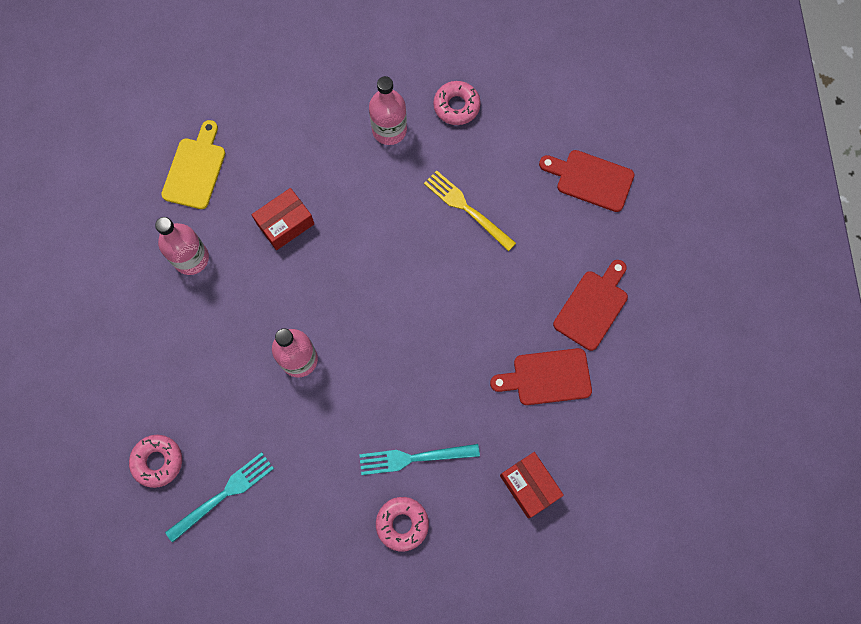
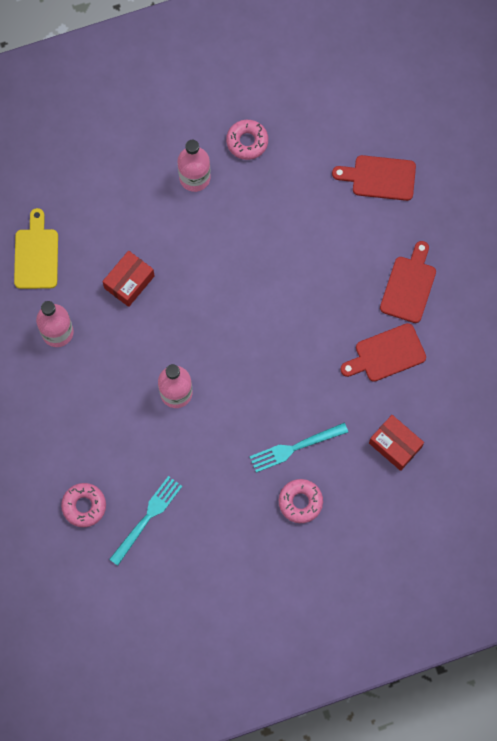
camera: 15 degrees left, 0 degrees up
(466, 208) = (280, 229): yellow fork -> none

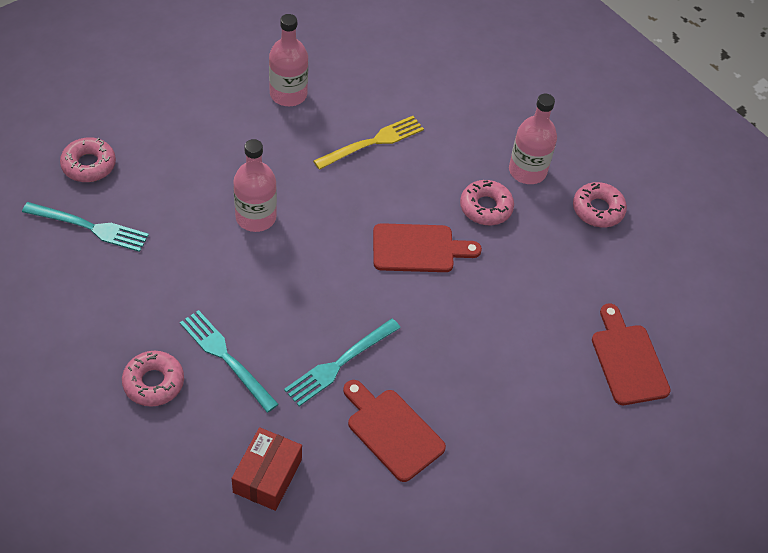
camera: 65 degrees right, 20 degrees down
(36, 255) = (369, 57): yellow cutting board -> none
(129, 282) = (373, 142): red box -> yellow fork
(219, 222) = (486, 207): none -> pink donut
(324, 372) = (339, 364): none -> turquoise fork
(409, 286) = (498, 434): red cutting board -> red cutting board (418, 249)

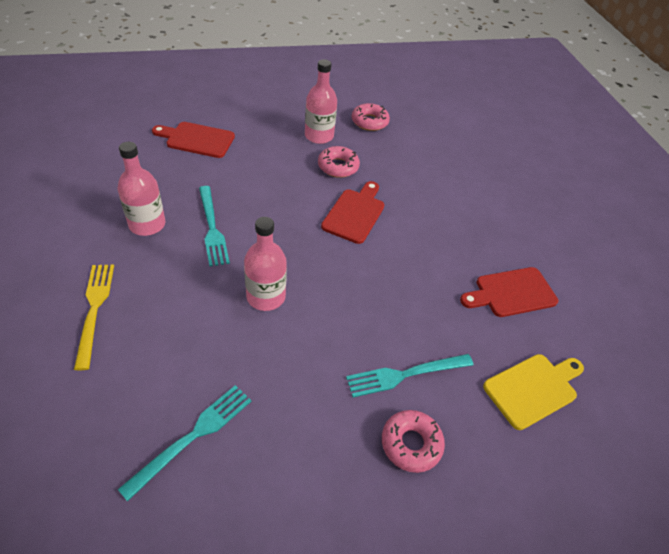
camera: 65 degrees left, 5 degrees down
(89, 165) = (109, 408): pink donut -> none
(267, 476) = (533, 389): red box -> yellow cutting board
(339, 364) = (441, 300): turquoise fork -> turquoise fork (212, 228)
(373, 142) = (238, 196): yellow fork -> yellow fork (94, 308)
(628, 360) = (490, 159): red cutting board -> red cutting board (197, 139)

